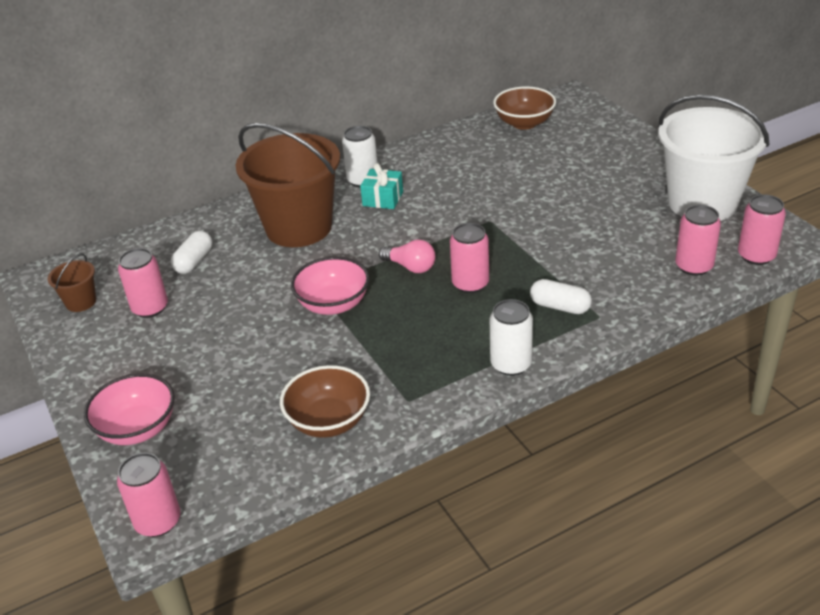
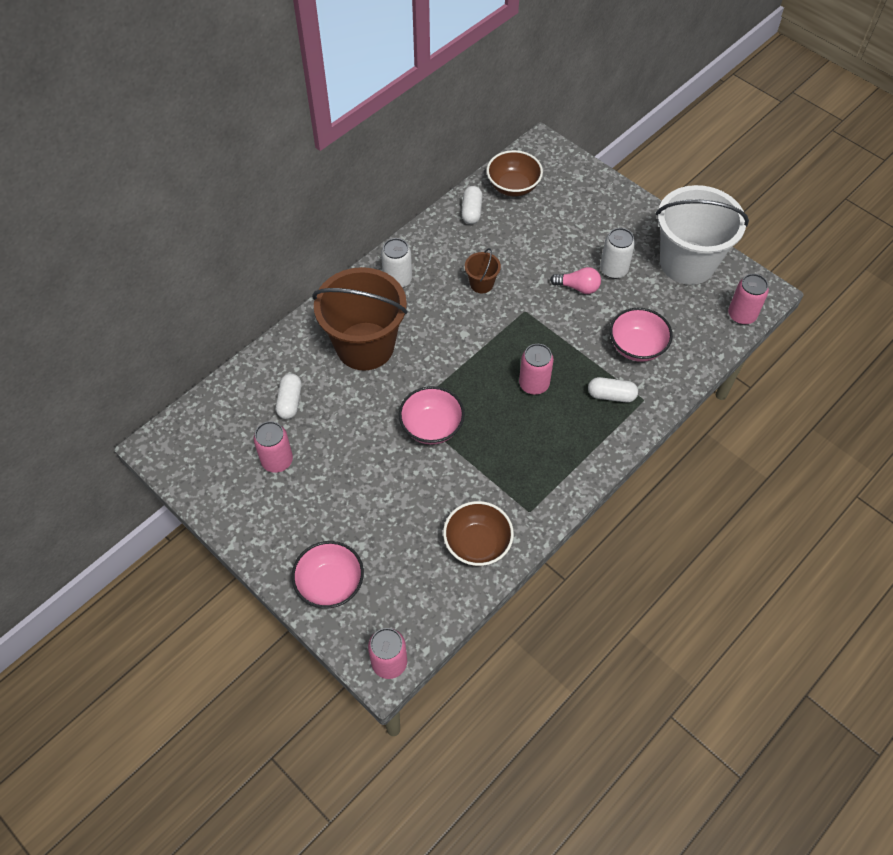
camera: 20 degrees left, 20 degrees up
(81, 302) = (211, 466): brown bucket -> brown bucket (481, 284)
(383, 199) = (424, 299): turquoise gift -> none
(410, 267) = (479, 374): pink light bulb -> pink light bulb (578, 287)
(469, 137) = (471, 211): none -> white capsule
(511, 364) = (593, 460): white can -> white can (613, 269)
(610, 267) = (637, 347): none -> pink bowl
(694, 266) = (699, 334): pink can -> none

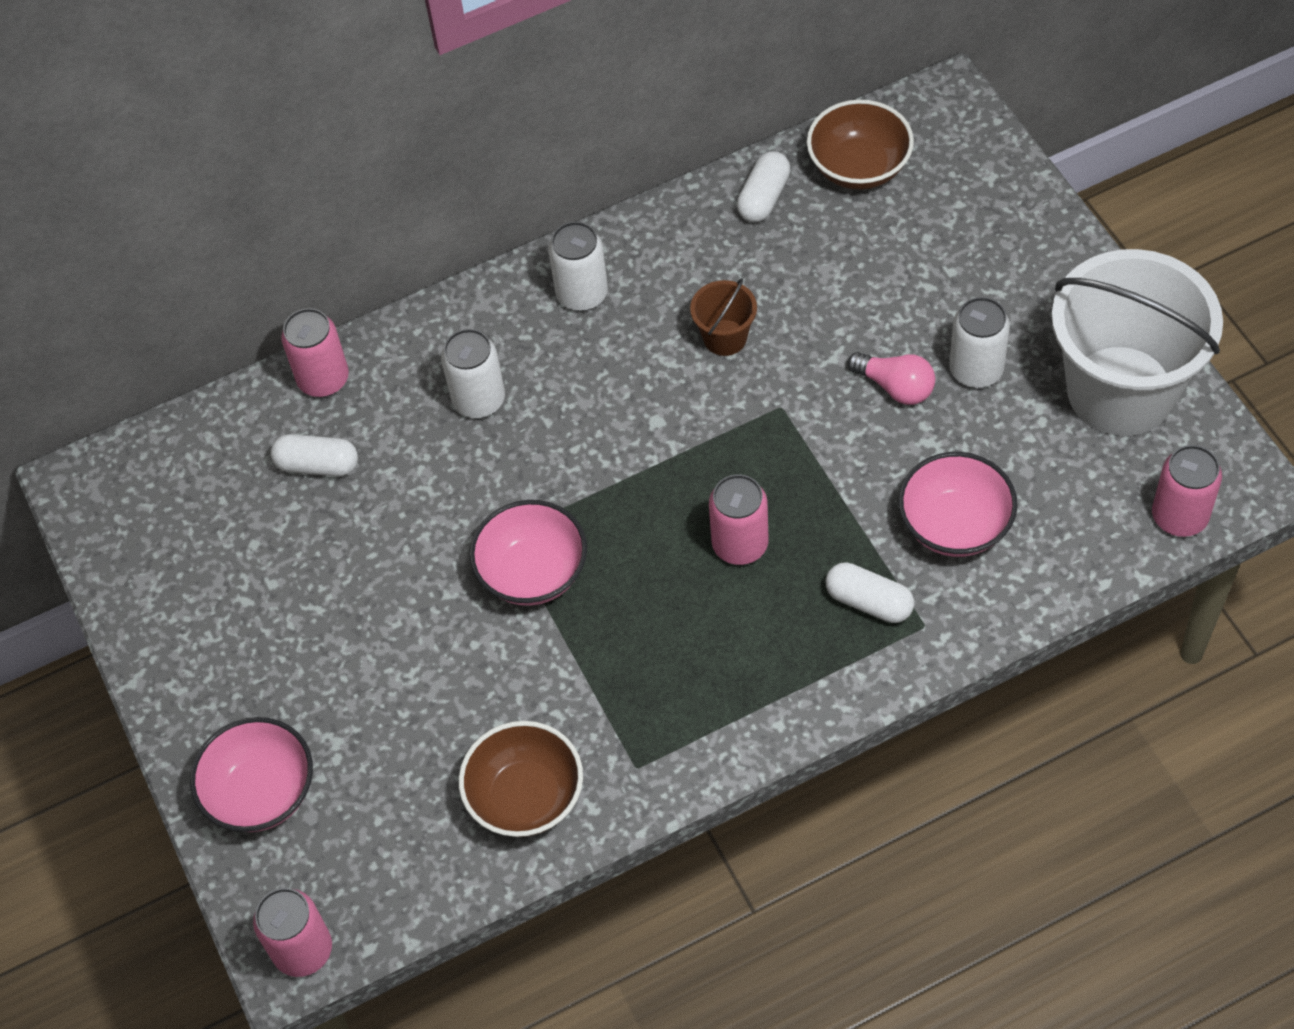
camera: 25 degrees right, 0 degrees up
(277, 460) = (258, 560): pink can -> pink can (323, 379)
(290, 402) = (317, 465): white capsule -> white capsule turned 75 degrees clockwise
(365, 346) = (479, 400): brown bucket -> white can

